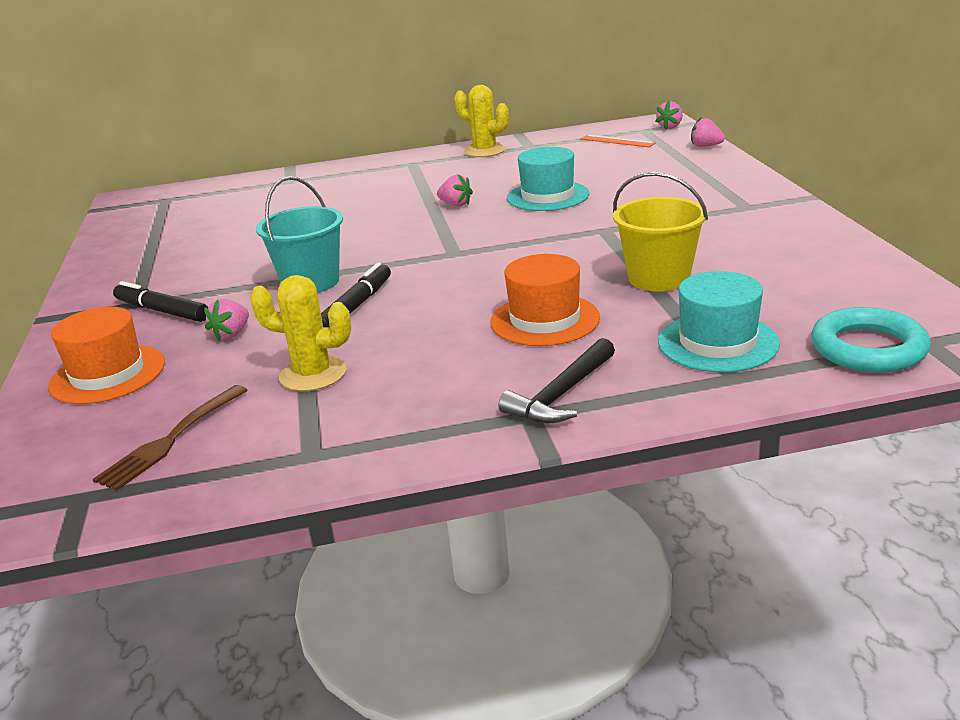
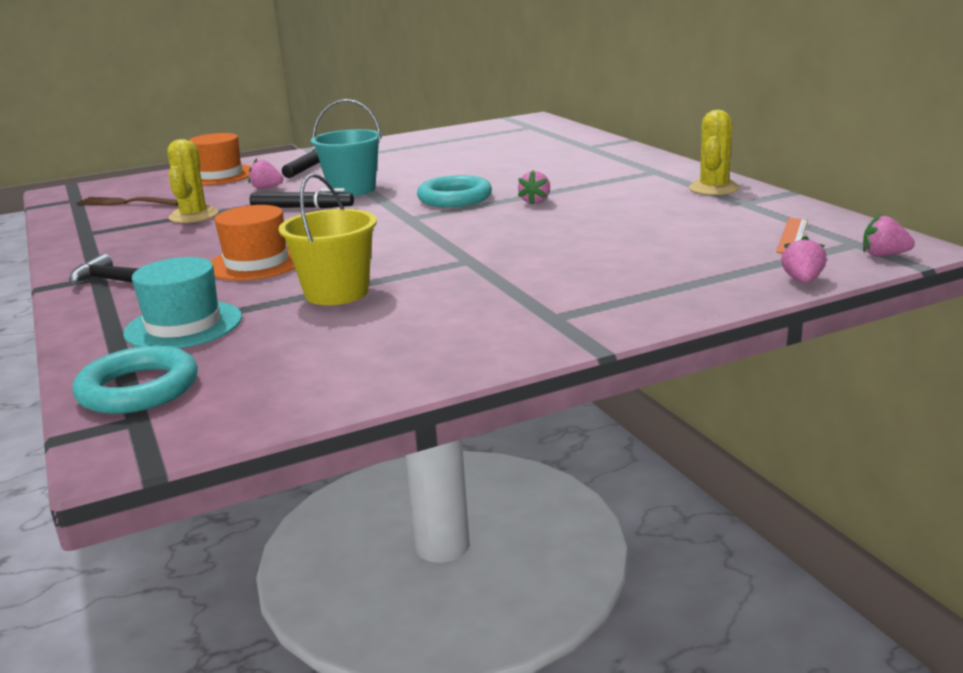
camera: 75 degrees right, 5 degrees down
(406, 234) = (454, 198): none -> turquoise ring
(547, 196) = (568, 229): turquoise hat -> none

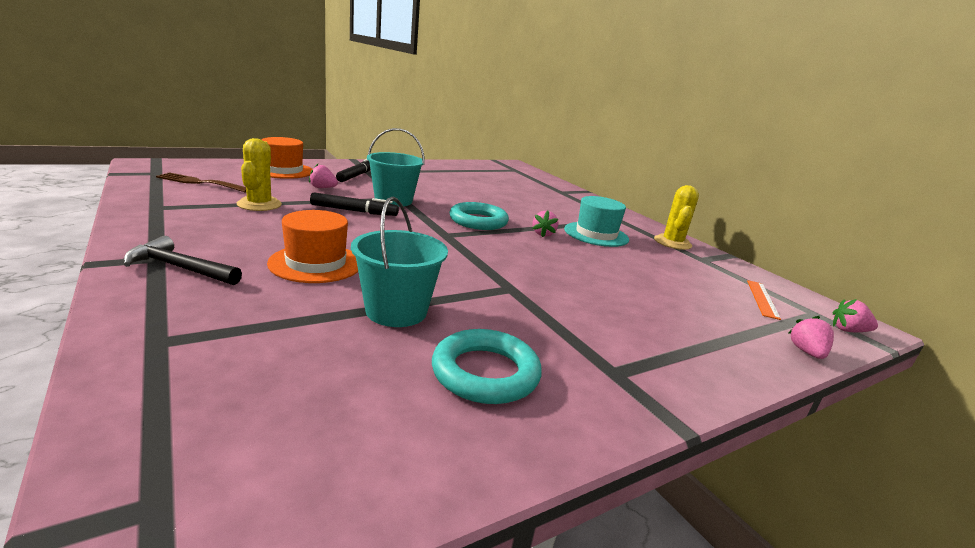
camera: 10 degrees left, 0 degrees up
(138, 389) = (168, 440): turquoise ring -> turquoise ring (485, 373)
(183, 325) = (237, 336): turquoise hat -> turquoise hat (596, 234)
(336, 293) = (396, 311): yellow bucket -> turquoise bucket

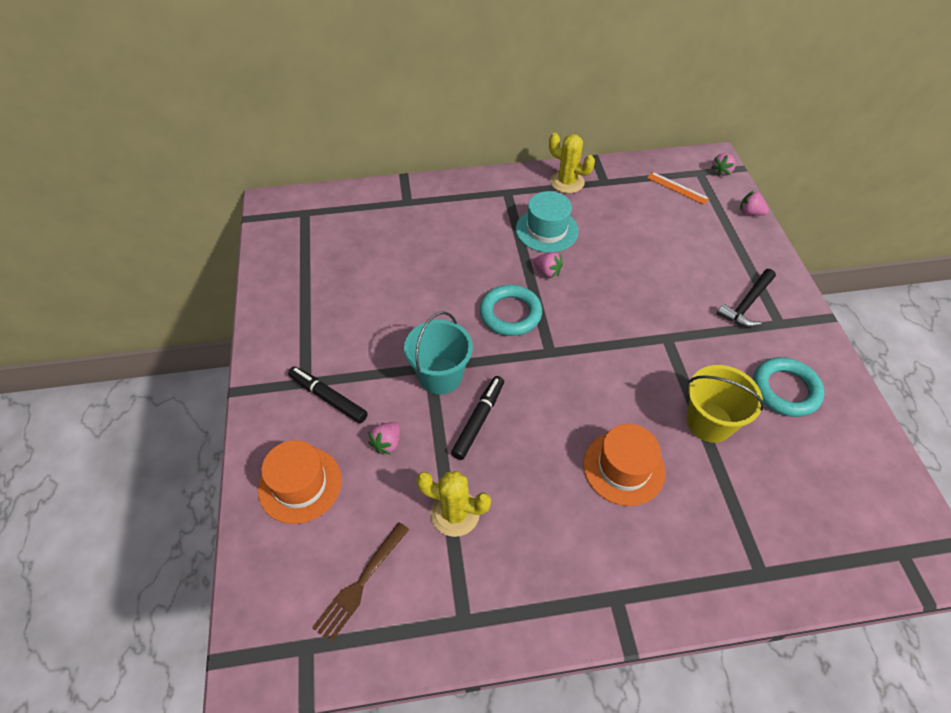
camera: 65 degrees left, 30 degrees up
(180, 268) = (638, 574): black hammer -> black hammer (746, 304)
(396, 311) = (709, 422): turquoise bucket -> yellow bucket

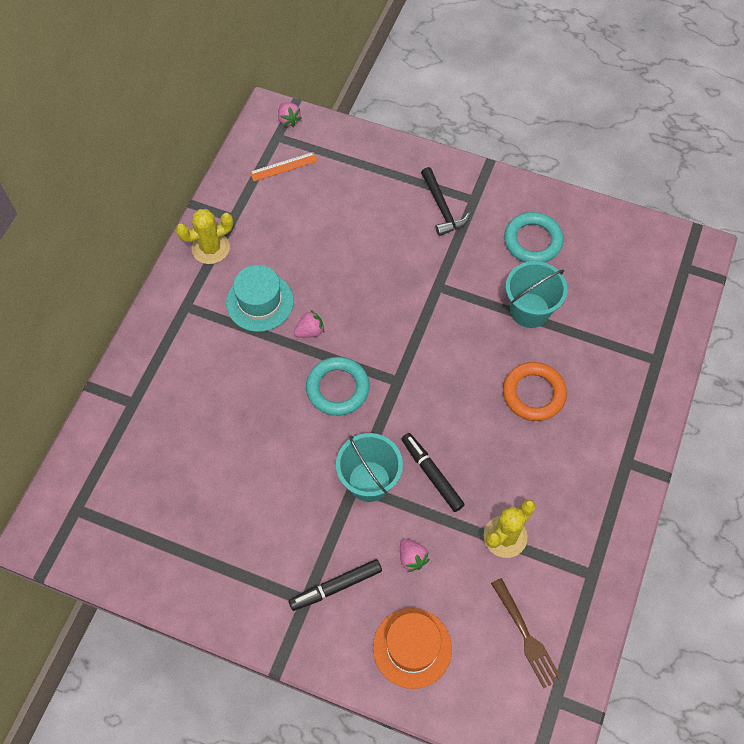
camera: 60 degrees left, 10 degrees up
(623, 468) = (533, 393): orange hat -> orange ring
(709, 422) = (529, 310): yellow bucket -> turquoise bucket
(750, 213) = (351, 134): pink strawberry -> none

